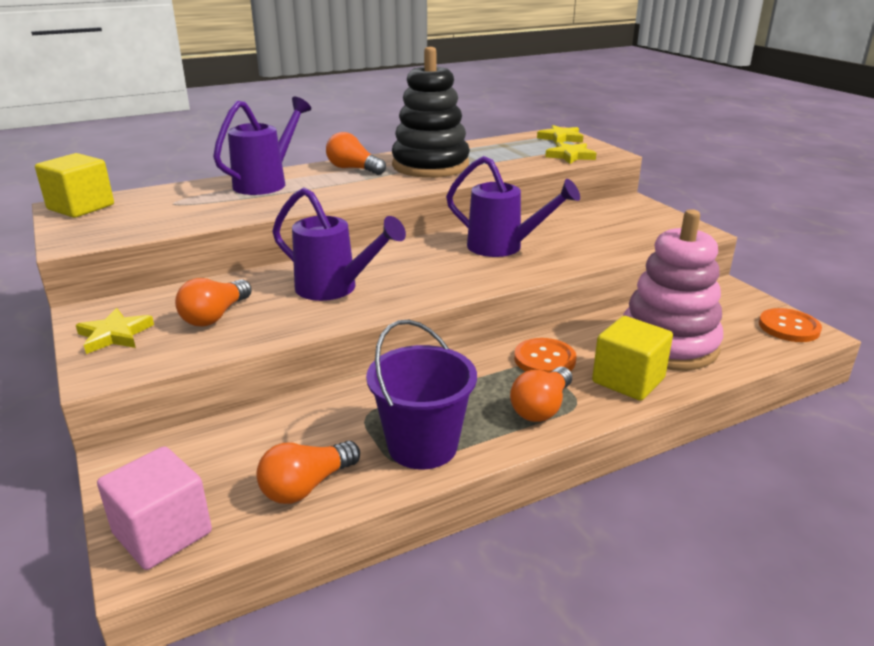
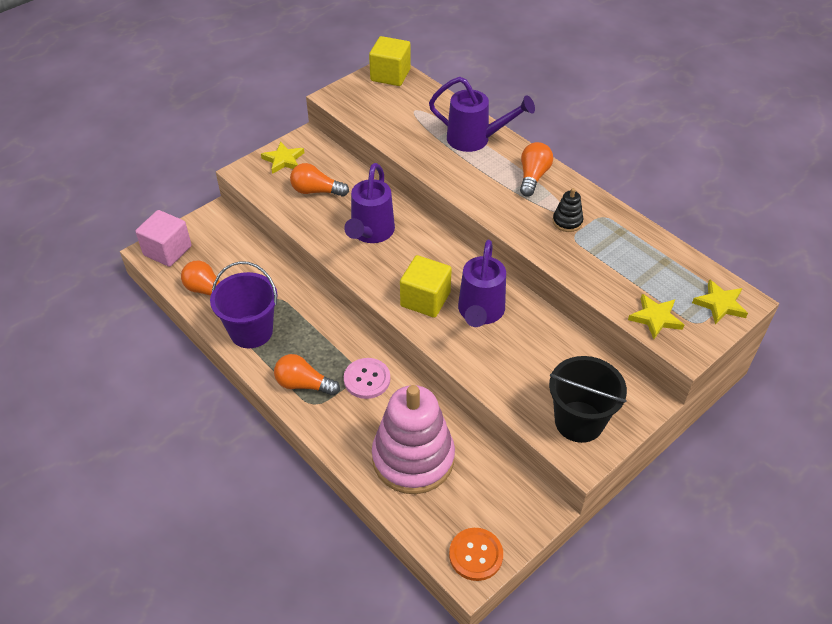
camera: 75 degrees right, 20 degrees up
(430, 166) = (567, 221): black stacking toy -> black stacking toy, size x0.41
(544, 359) = (367, 379): orange button -> pink button
(628, 380) = (351, 432): yellow cube -> yellow cube (425, 299)
(655, 227) = (579, 421): none -> black bucket

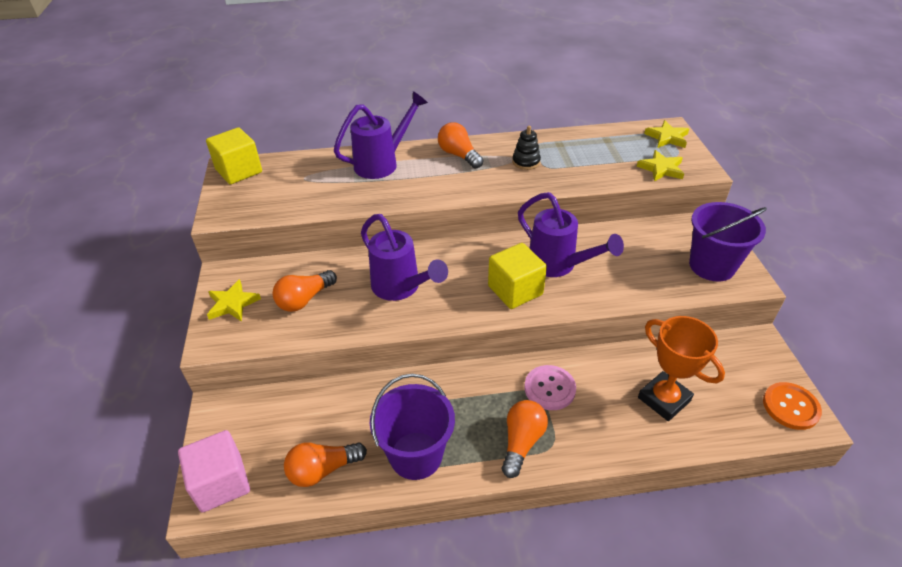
camera: 55 degrees left, 5 degrees down
(304, 384) = (521, 442): orange light bulb -> orange light bulb turned 150 degrees clockwise
(413, 458) = (664, 399): pink stacking toy -> orange trophy
(579, 421) = (712, 266): black bucket -> purple bucket

